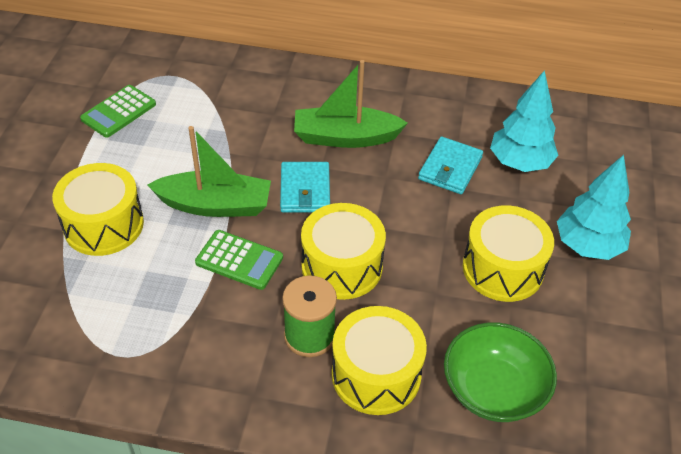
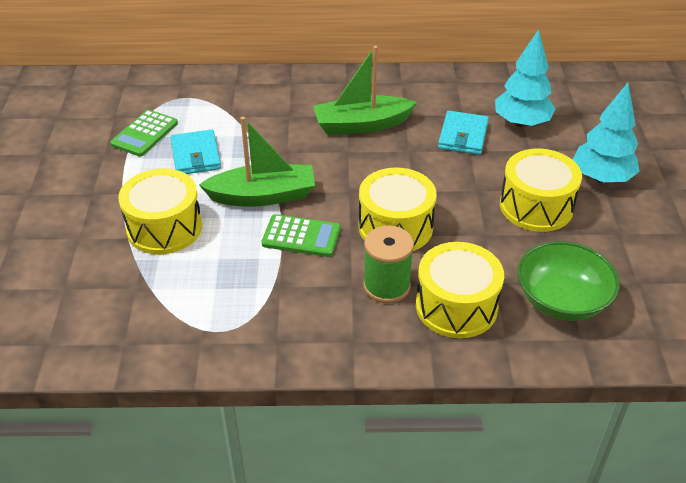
camera: 10 degrees left, 5 degrees down
(305, 190) = (341, 172): turquoise wallet -> turquoise wallet (196, 155)

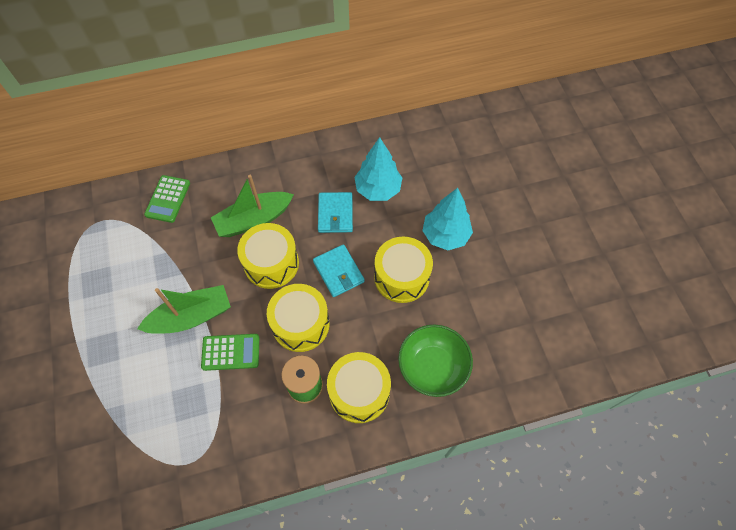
camera: 15 degrees left, 20 degrees up
(144, 134) = (77, 271): green calculator -> green calculator (168, 199)
(164, 228) = (120, 370): yellow drum -> yellow drum (271, 263)
(196, 155) = (126, 285): turquoise wallet -> turquoise wallet (338, 272)

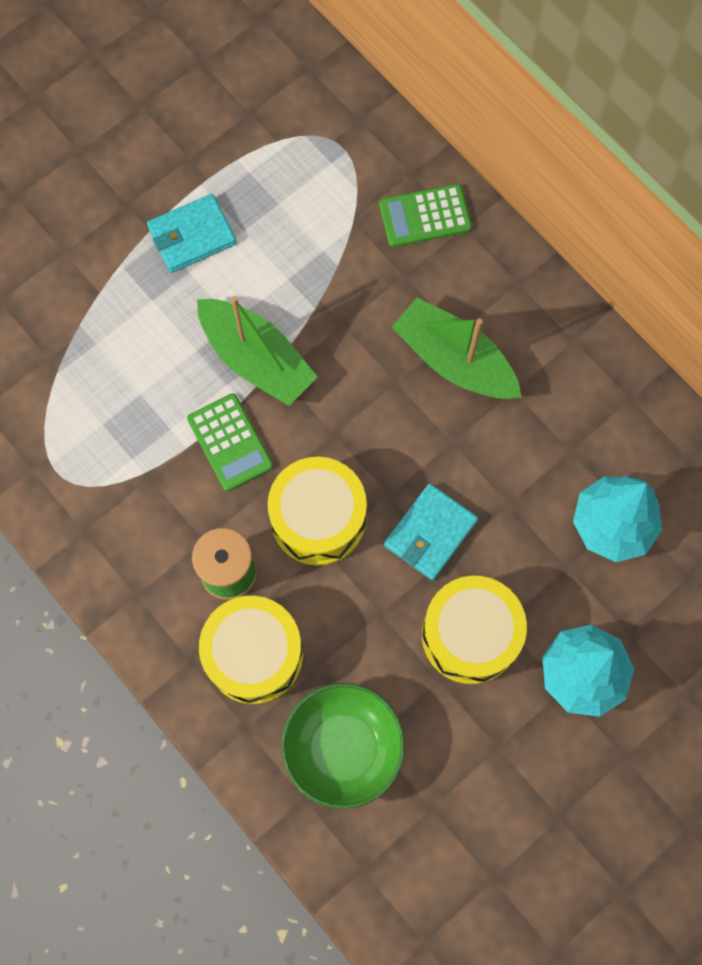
camera: 65 degrees right, 10 degrees up
(271, 263) = (394, 425): yellow drum -> none
(335, 214) = (529, 479): turquoise wallet -> turquoise wallet (192, 236)

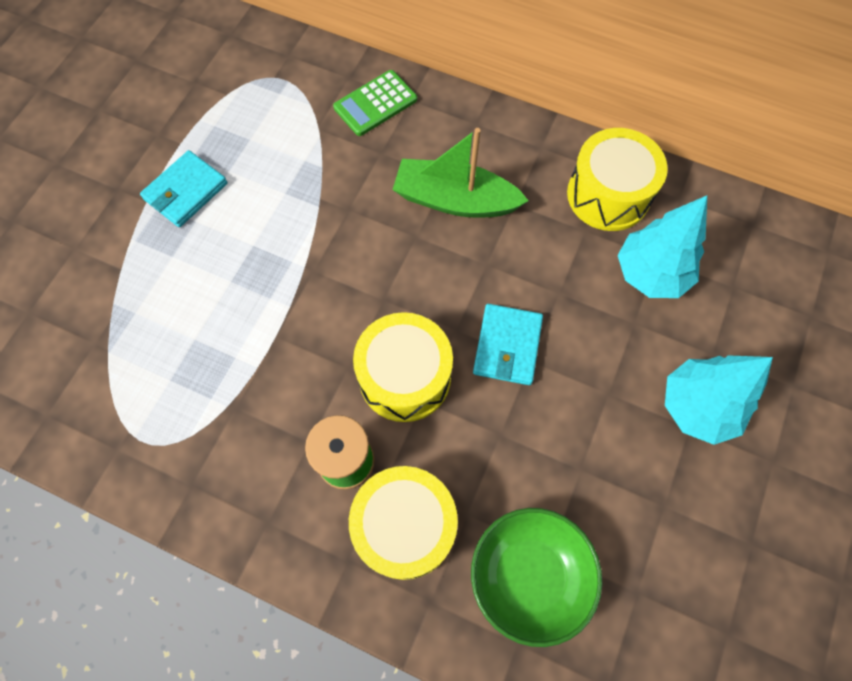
camera: 25 degrees left, 5 degrees down
(230, 442) = (295, 346): green calculator -> none
(256, 359) = (287, 267): green boat -> none
(470, 635) = (587, 417): yellow drum -> yellow drum (608, 195)

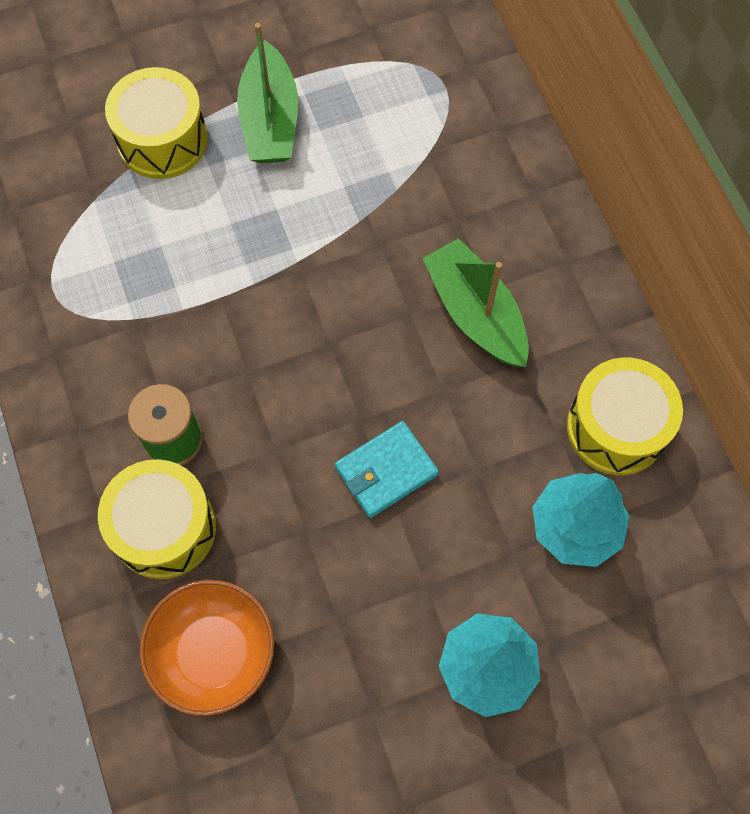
camera: 45 degrees right, 0 degrees up
(186, 191) = (270, 120): turquoise wallet -> green boat
(375, 103) = (499, 171): green calculator -> none
(405, 377) = (281, 419): yellow drum -> yellow drum (162, 140)
(529, 575) = (213, 653): green bowl -> orange bowl

